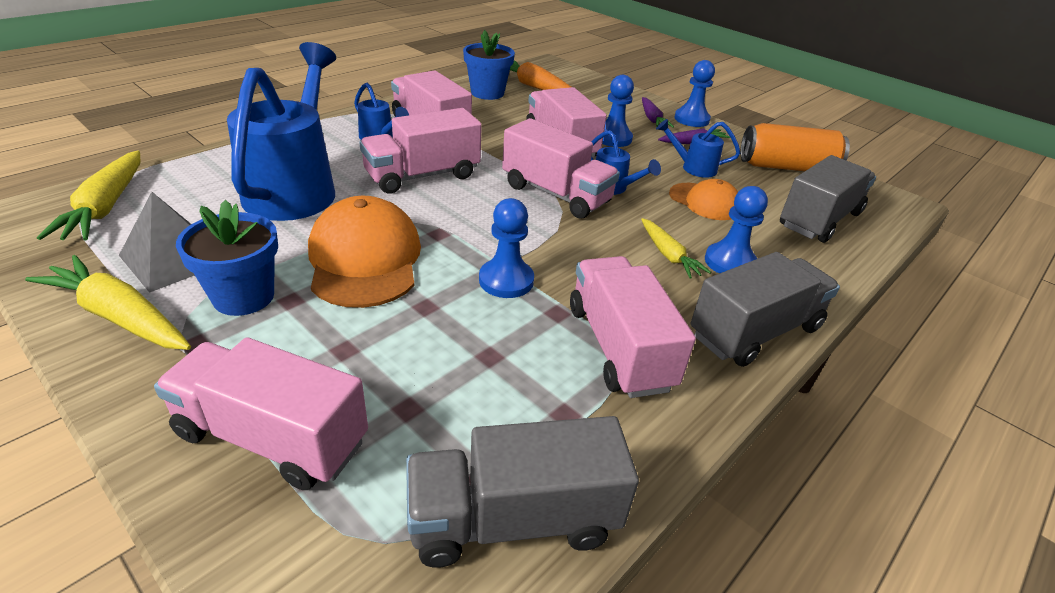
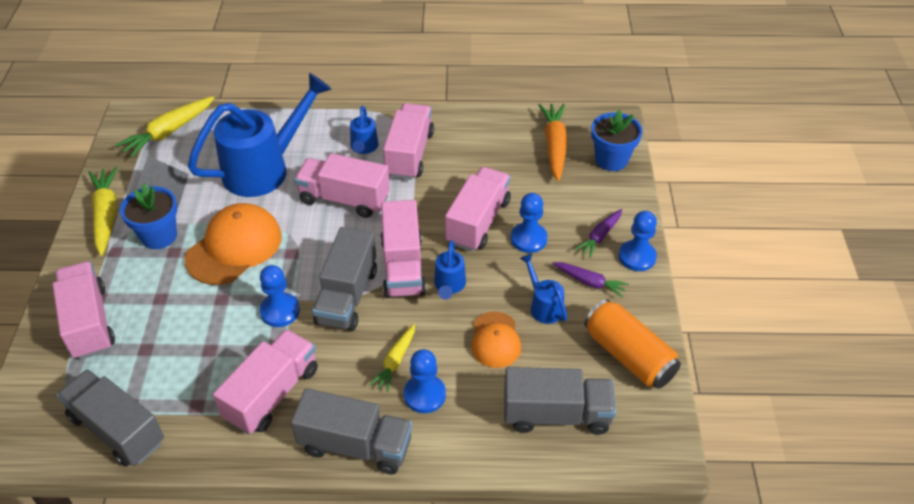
camera: 50 degrees right, 10 degrees up
(487, 93) = (504, 135): blue flower pot -> blue flower pot (611, 159)
(547, 236) = (347, 296): none -> grey truck

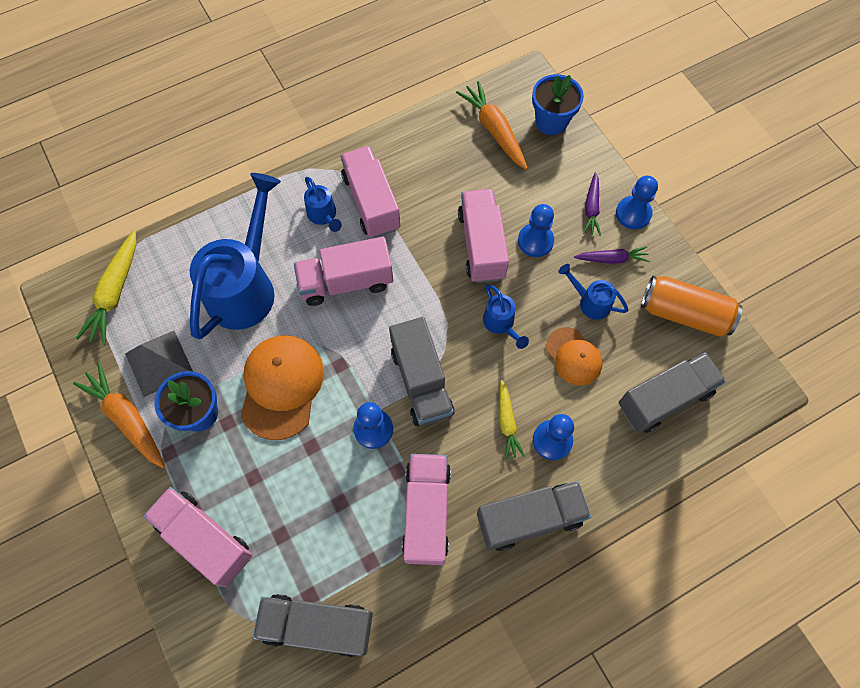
camera: 30 degrees left, 20 degrees up
(106, 215) = (127, 418): yellow carrot -> orange carrot
(403, 266) = (448, 325): pink truck -> none

